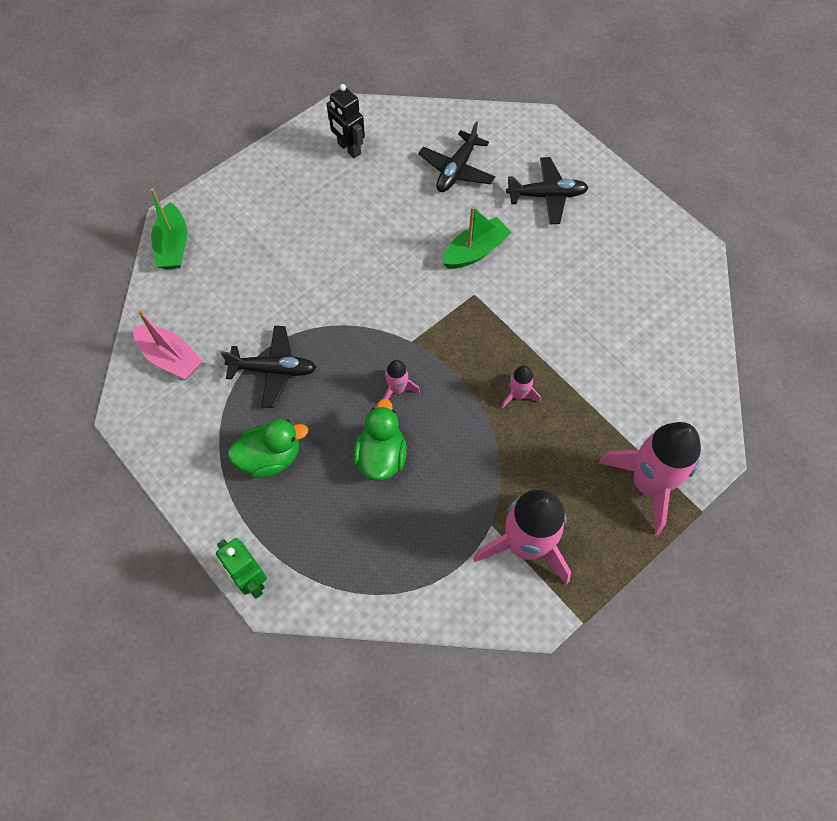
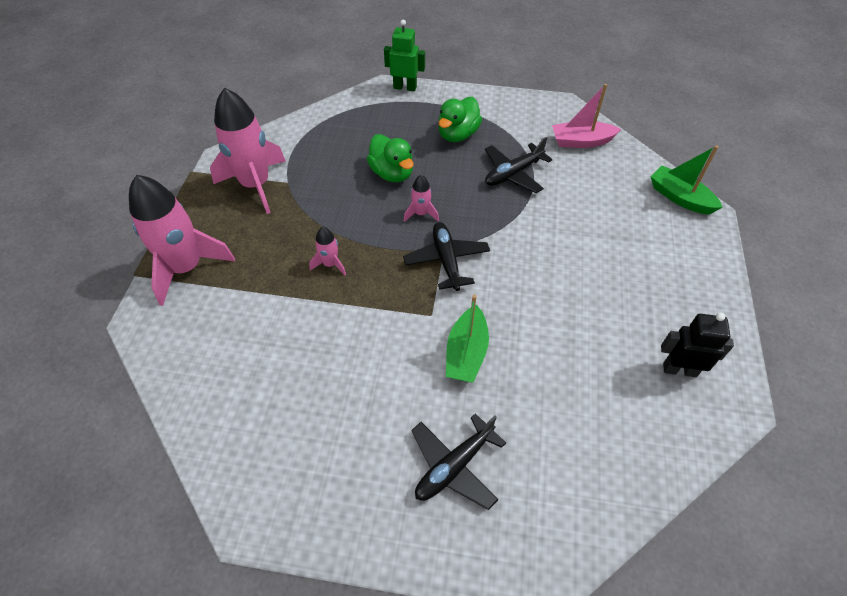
camera: 140 degrees right, 10 degrees down
(456, 169) = (566, 426): black plane -> black plane (446, 260)

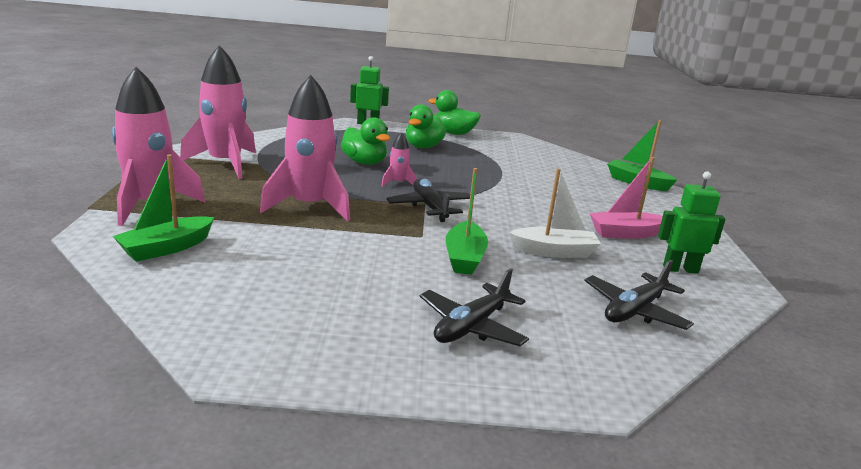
camera: 10 degrees left, 30 degrees down
(200, 342) = (166, 248): none -> green boat
(330, 264) = (309, 206): pink rocket -> pink rocket, size x2.23
(495, 101) = (454, 133): none -> green duck
(513, 173) = (481, 166): black plane -> black plane (635, 310)
(556, 340) = (554, 252): none -> white boat
(581, 141) = (538, 154): pink boat -> pink boat (625, 233)
(679, 369) = (680, 269): black robot -> green robot

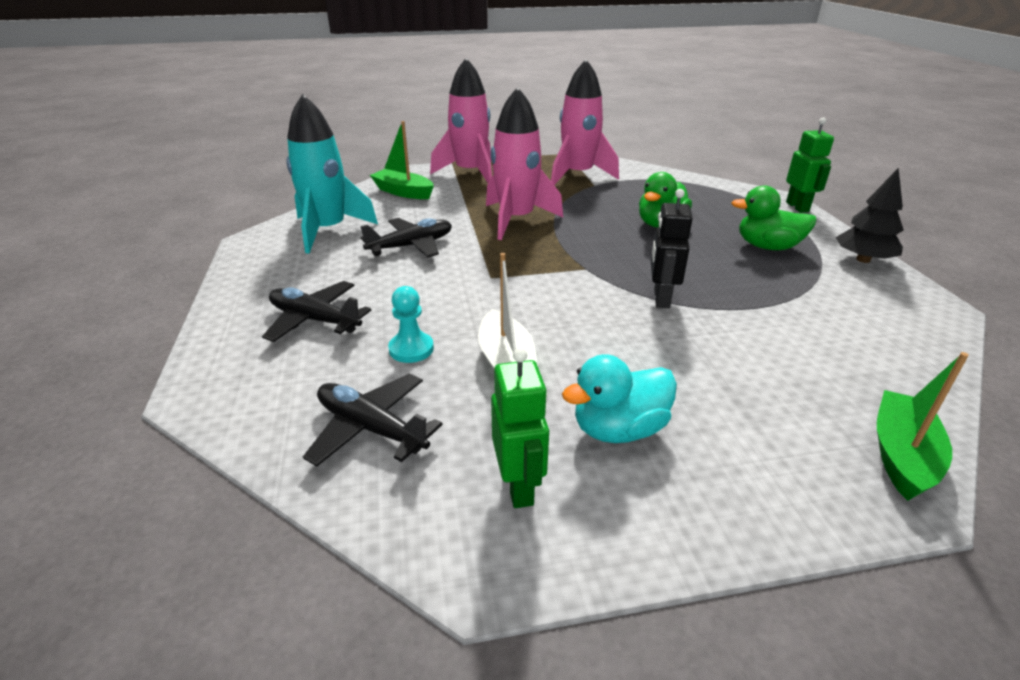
camera: 80 degrees right, 10 degrees up
(247, 306) = (328, 231): none -> turquoise rocket
(398, 183) = (621, 248): pink rocket -> none
(430, 207) = (569, 272): black plane -> black plane (411, 246)
(454, 133) = (863, 259): green duck -> black tree
(464, 258) = (454, 304): green boat -> none
(482, 190) = (661, 298): none -> black robot
(532, 284) = (411, 349): none -> turquoise pawn
(625, 233) = (619, 429): pink boat -> turquoise duck

